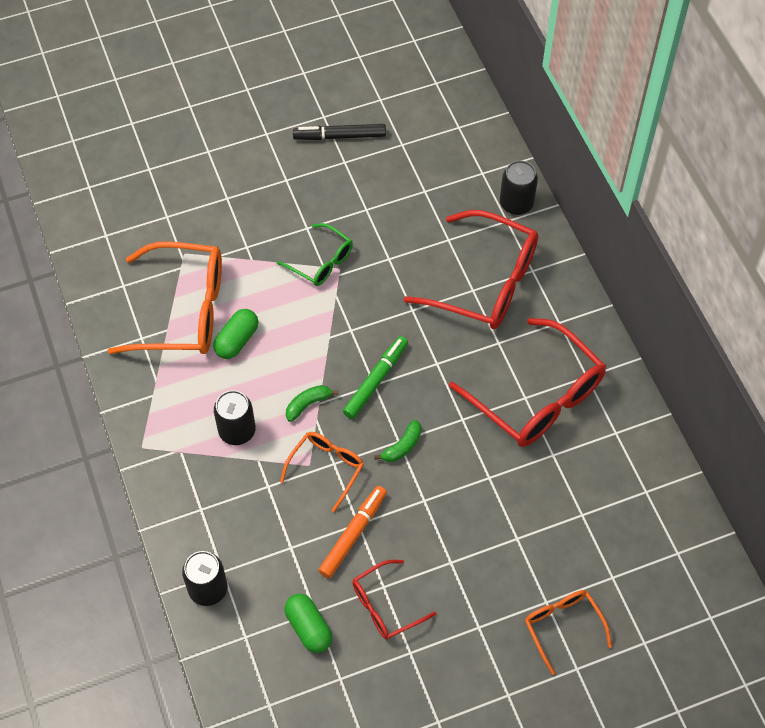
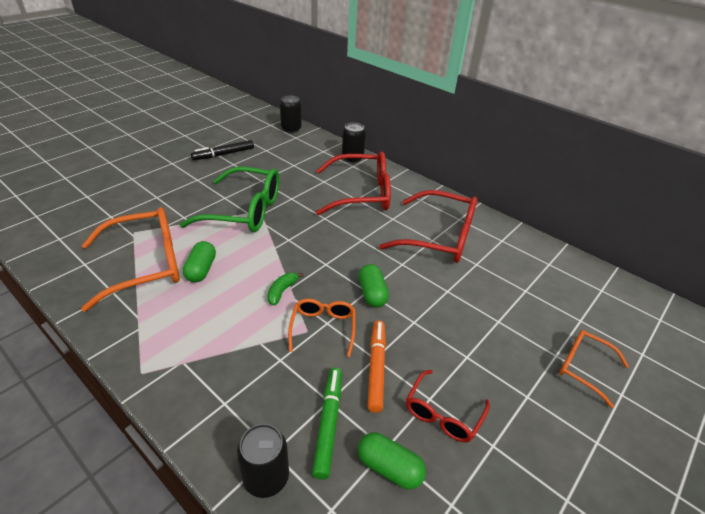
camera: 30 degrees left, 20 degrees down
(237, 431) = (230, 328): black can -> black can (291, 129)
(321, 262) = (245, 211): green glasses -> green glasses, size x1.88
(376, 380) = (325, 261): green marker -> green marker (328, 423)
(402, 446) = (372, 293): green banana -> green capsule

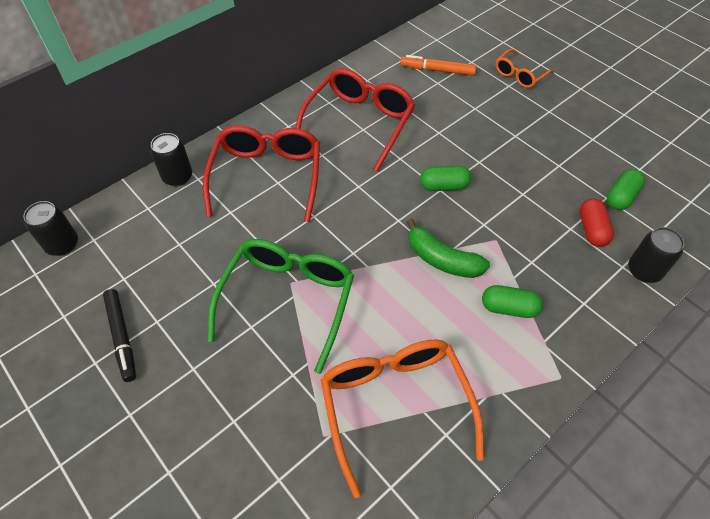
camera: 80 degrees left, 15 degrees up
(201, 270) = (406, 340): green capsule -> green capsule (509, 308)
(282, 291) = (442, 259): green banana -> green banana, size x1.73
(323, 328) = (491, 227): orange glasses -> none
(328, 423) = (591, 230): green marker -> red capsule
(376, 368) = (533, 194): orange marker -> orange marker (437, 70)
(442, 414) = (572, 160): red glasses -> none

